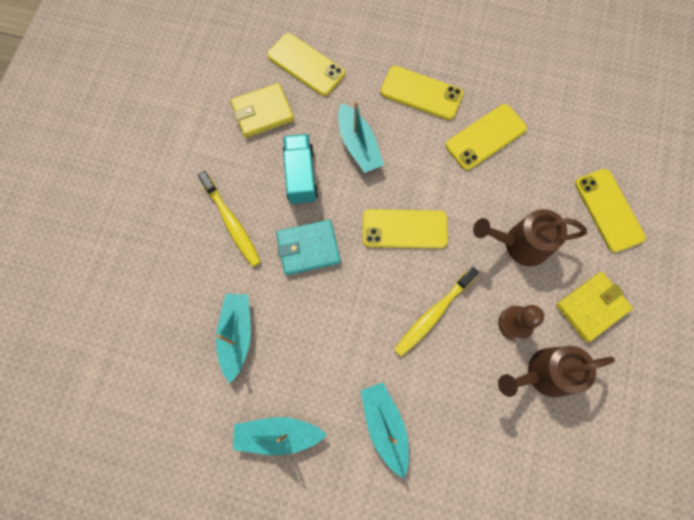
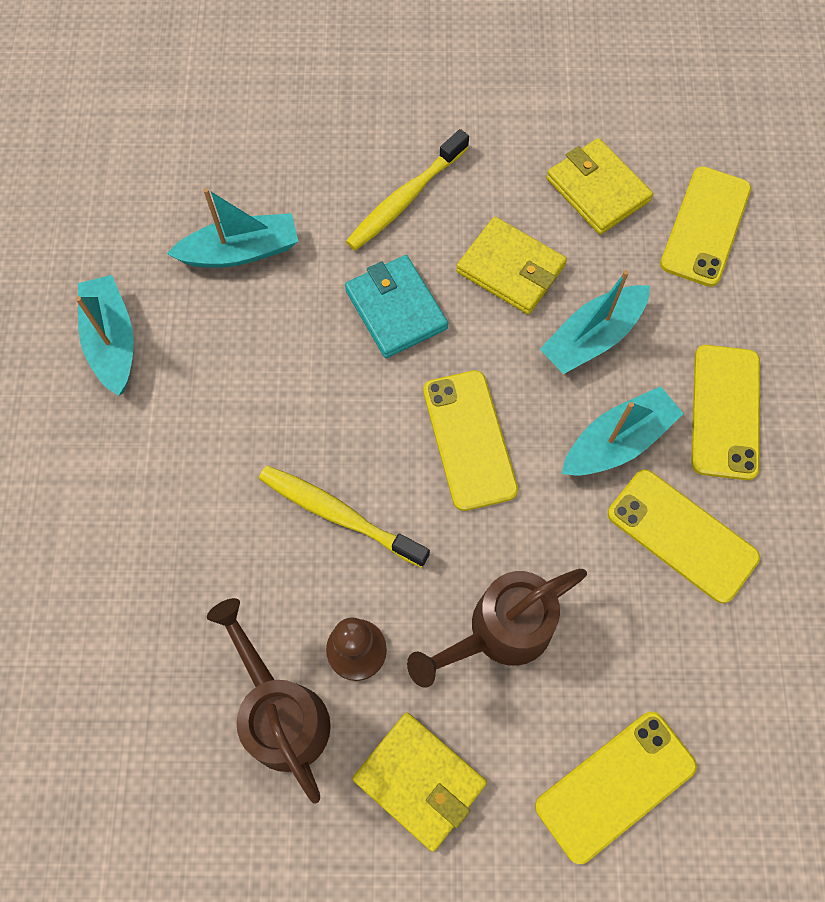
camera: 75 degrees right, 5 degrees down
(301, 176) = (510, 269): turquoise truck -> yellow wallet
(385, 426) = (150, 481): turquoise boat -> turquoise boat (617, 441)
(519, 244) = (499, 632): brown watering can -> brown watering can turned 105 degrees counterclockwise

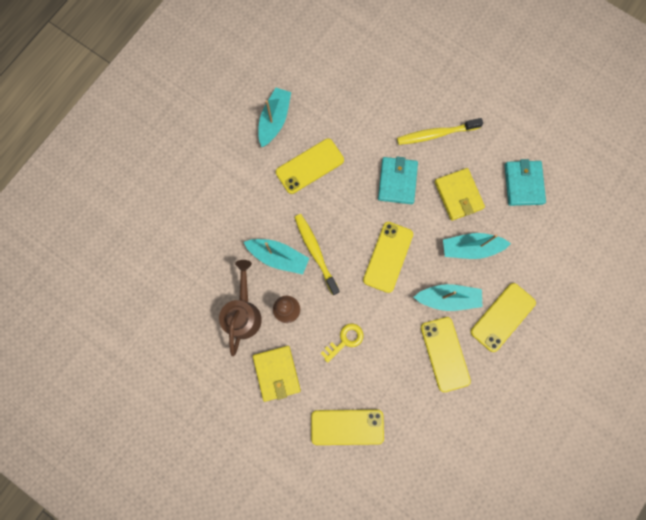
camera: 35 degrees right, 10 degrees up
(241, 251) = (351, 114): turquoise boat -> turquoise boat (278, 257)
(499, 632) = (345, 340): brown watering can -> yellow key
(597, 190) = (523, 184): yellow wallet -> turquoise wallet
(705, 226) = (558, 232): yellow phone -> yellow phone (309, 166)

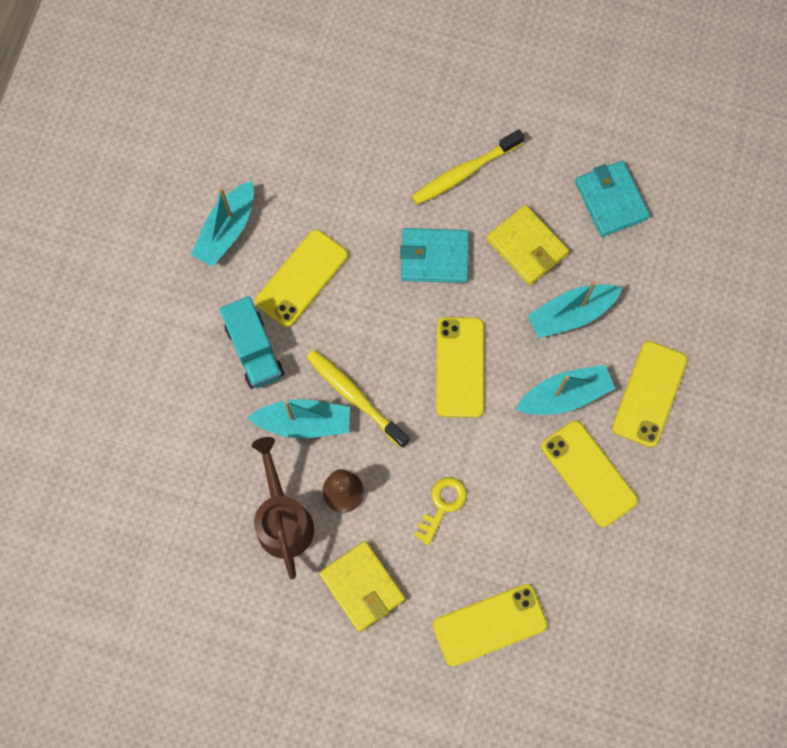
camera: 20 degrees left, 5 degrees down
(264, 201) = (254, 350): none -> turquoise truck
(274, 120) = (227, 230): turquoise boat -> turquoise boat turned 150 degrees counterclockwise
(397, 181) = (434, 257): turquoise wallet -> turquoise wallet turned 75 degrees counterclockwise

